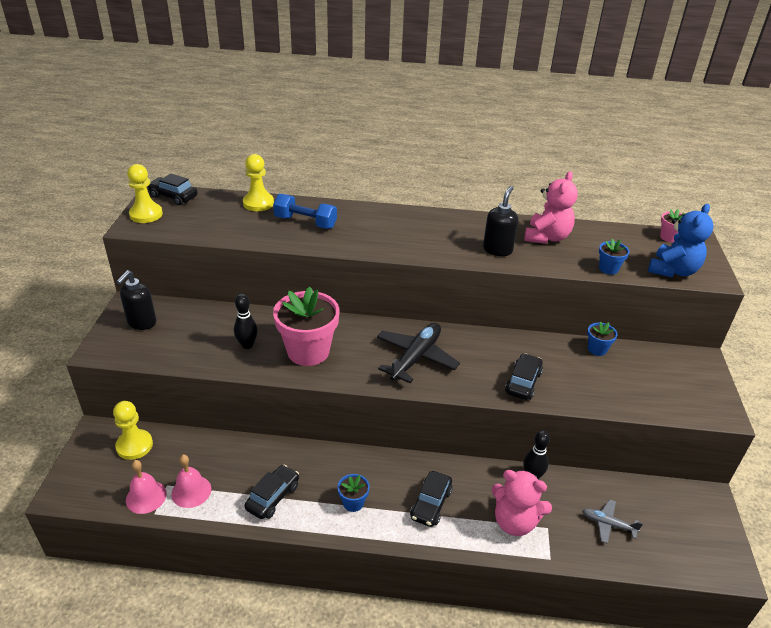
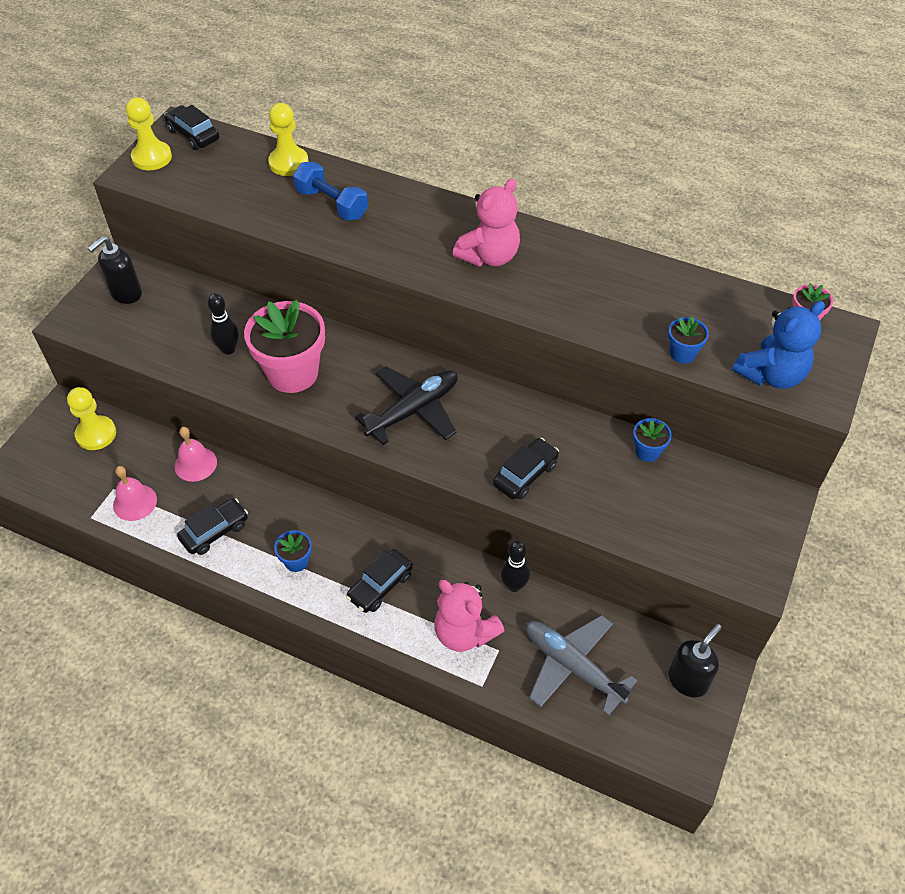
camera: 20 degrees right, 15 degrees up
(146, 497) = (88, 496): pink bell -> pink bell (195, 464)
(497, 250) = (551, 293): black soap dispenser -> black soap dispenser (688, 680)
(547, 237) = (629, 286): pink teddy bear -> pink teddy bear (489, 256)
(608, 524) = (572, 666): grey plane -> grey plane, size x1.84

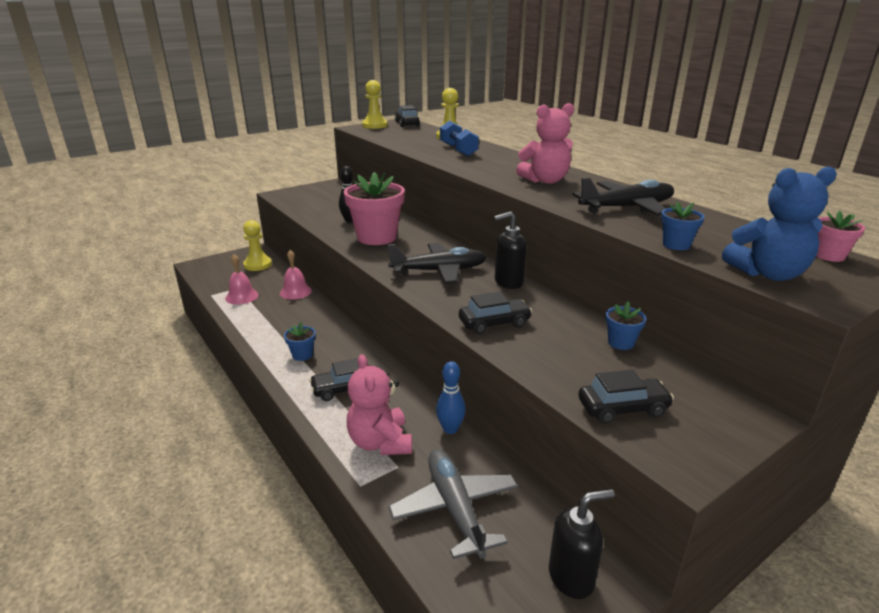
camera: 30 degrees right, 25 degrees down
(126, 294) = (320, 192): black soap dispenser -> black soap dispenser (508, 282)
(215, 531) = (270, 323): black car -> black car (622, 408)
(513, 585) = (450, 429): black bowling pin -> blue bowling pin
(604, 291) = (627, 208): none -> black plane

